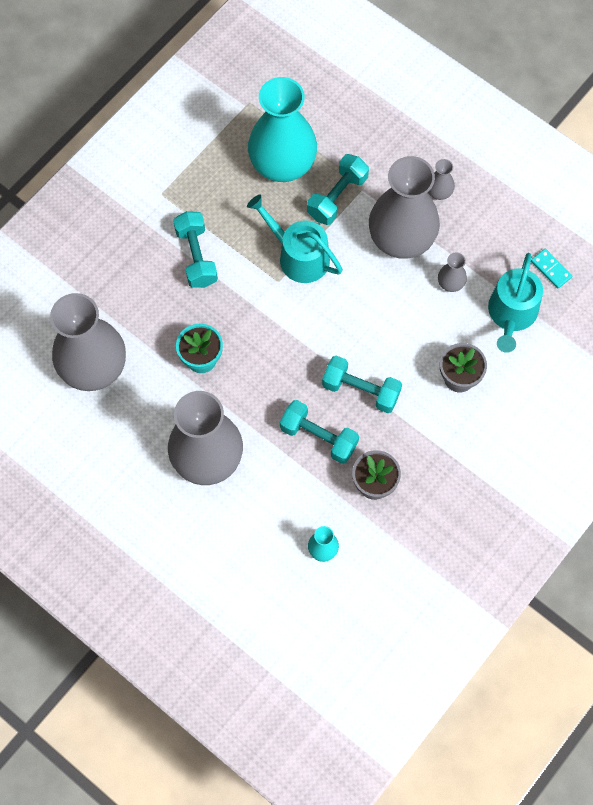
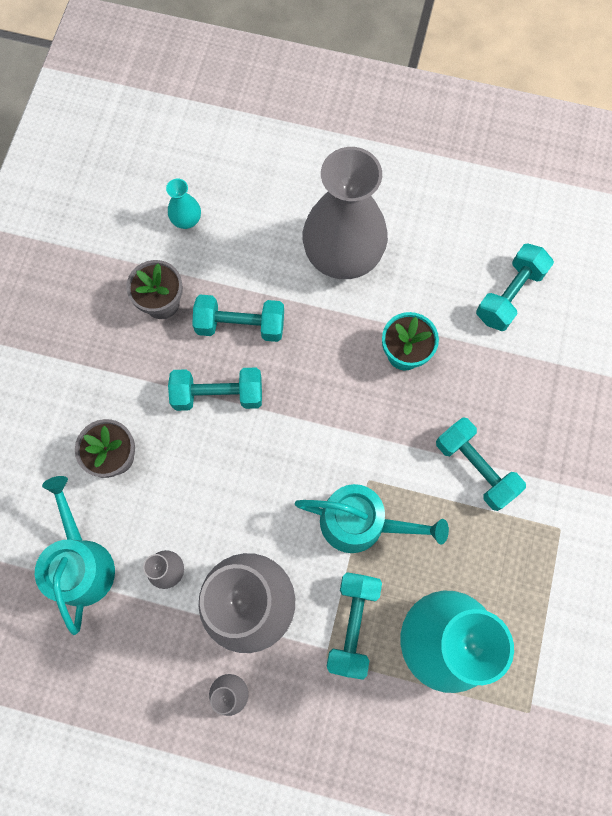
camera: 155 degrees right, 5 degrees up
(94, 367) = (509, 295): grey vase -> turquoise dumbbell
(551, 269) = (52, 646): turquoise domino -> none

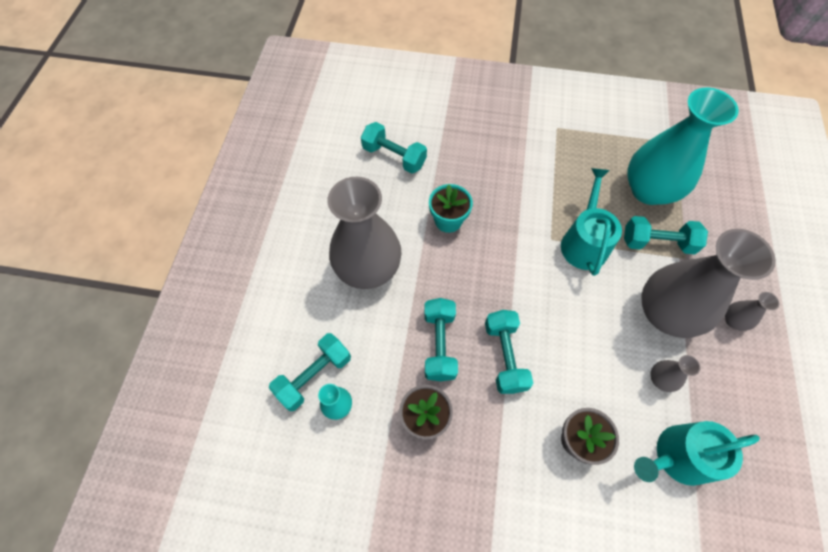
camera: 95 degrees left, 10 degrees down
(475, 467) = (527, 174): turquoise dumbbell -> turquoise dumbbell (314, 375)

